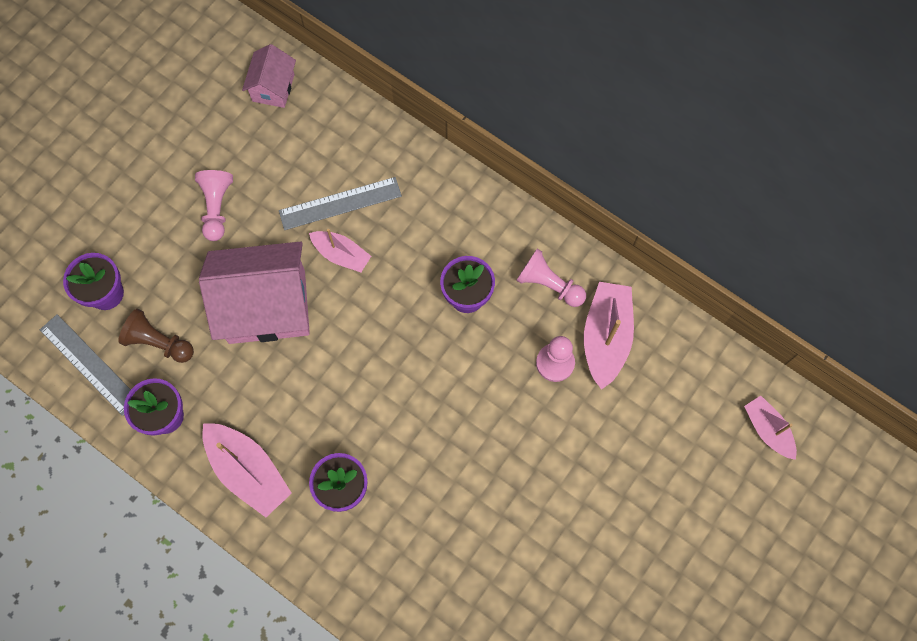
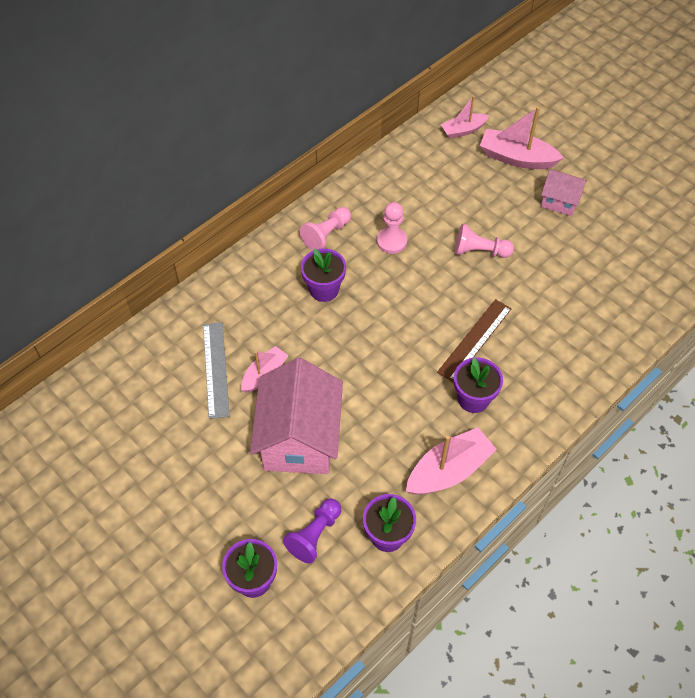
camera: 80 degrees left, 15 degrees down
(89, 364) = (323, 601): grey ruler -> none
(159, 342) = (314, 535): brown pawn -> purple pawn
(217, 208) = (191, 470): pink pawn -> pink pawn (479, 251)
(273, 88) = (82, 409): pink house -> pink house (560, 201)
(425, 481) = (474, 340): none -> brown ruler
(606, 337) = (377, 207): pink boat -> pink boat (516, 158)

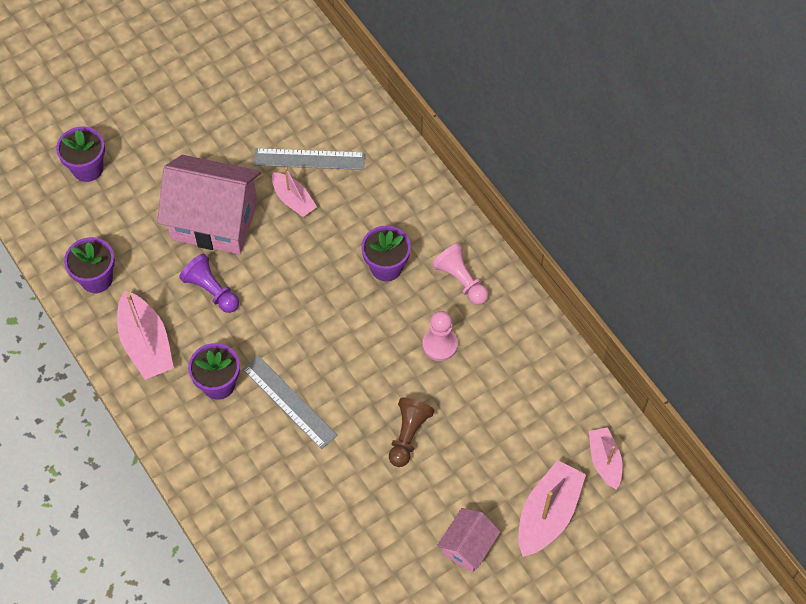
camera: 100 degrees right, 5 degrees up
(314, 535) = (114, 220): purple pawn -> purple pawn (211, 290)
(474, 340) = (289, 402): brown ruler -> grey ruler
(479, 251) = (408, 435): pink pawn -> brown pawn

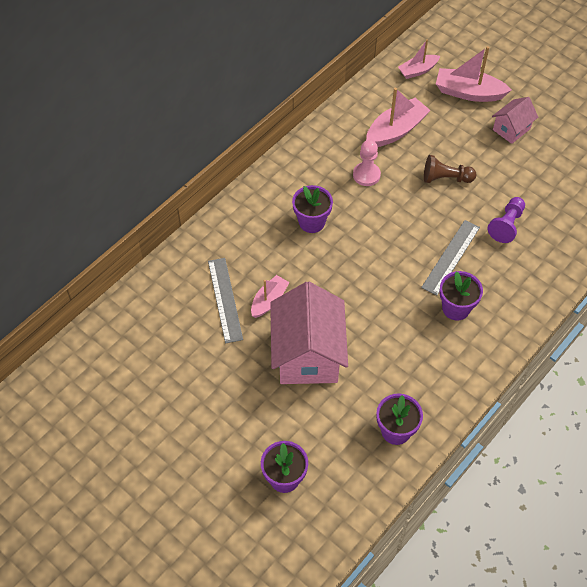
camera: 105 degrees left, 5 degrees down
(146, 344) = (442, 371): pink boat -> pink boat (396, 130)
(211, 290) = (375, 337): purple pawn -> purple pawn (506, 225)
(461, 280) = (307, 173): pink pawn -> none
(468, 547) = (511, 129): pink house -> pink house turned 60 degrees counterclockwise

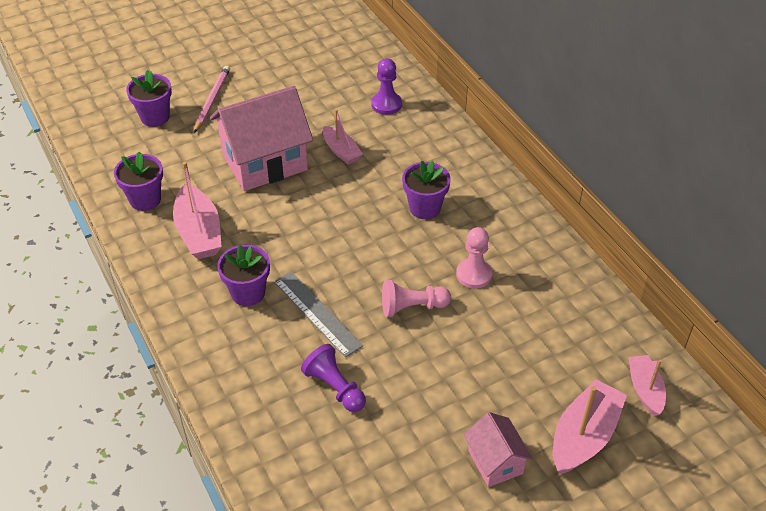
camera: 110 degrees right, 10 degrees down
(192, 286) = (386, 104): none -> purple pawn
(225, 299) = (359, 122): grey ruler -> none
(239, 436) = (212, 100): none -> pink pencil
(308, 354) = (265, 162): pink house -> pink house turned 45 degrees counterclockwise
(396, 130) = (537, 327): pink boat -> pink boat (199, 232)
(415, 202) = (412, 307): none -> pink pawn
(445, 178) = (437, 351): brown pawn -> none

